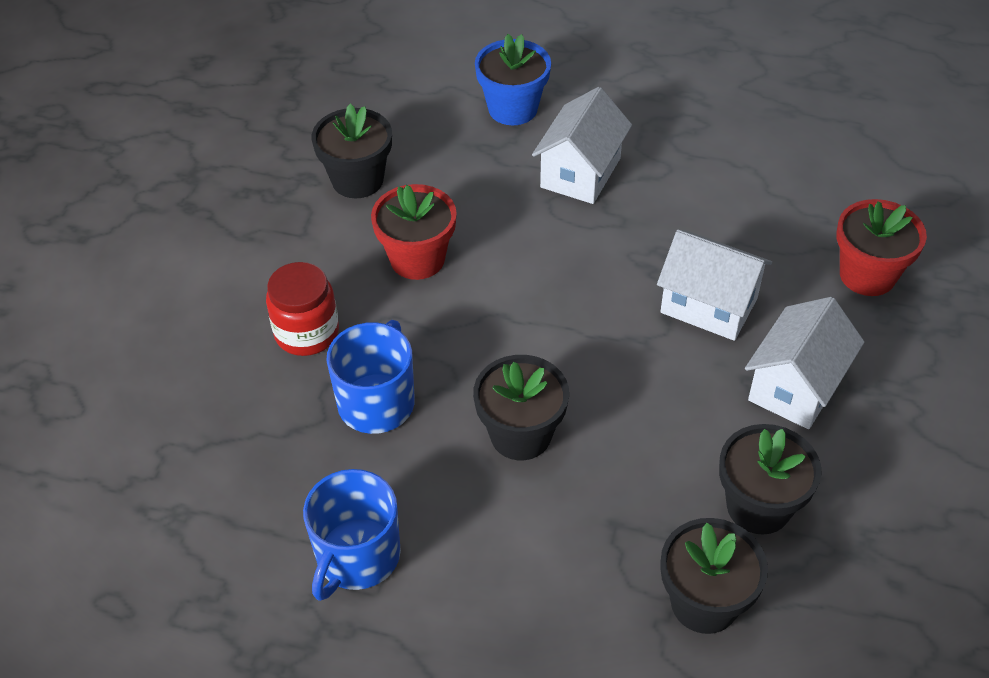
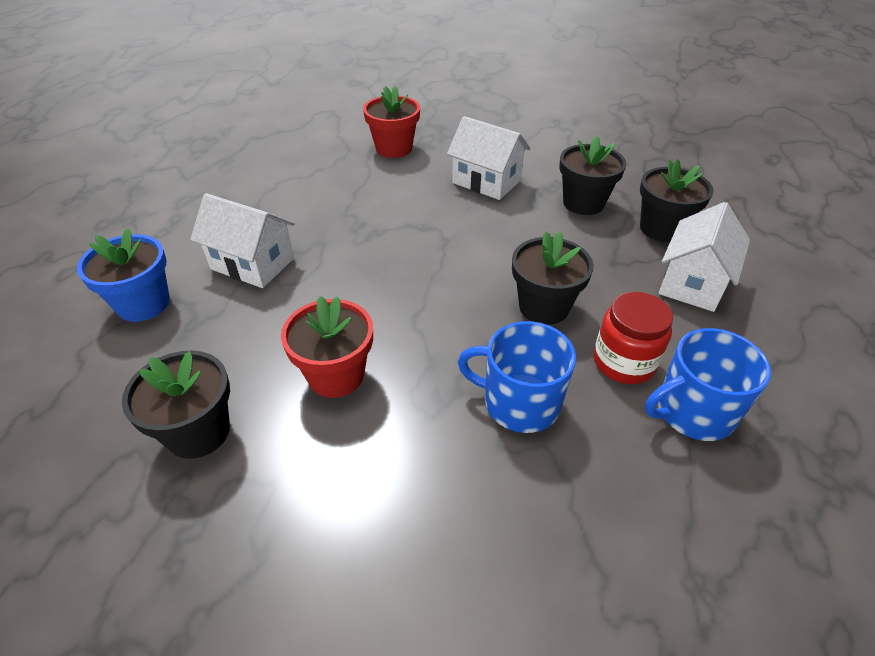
camera: 90 degrees left, 5 degrees down
(307, 333) = (430, 469): red jar -> red jar (623, 362)
(357, 556) = (692, 411): blue mug -> blue mug turned 135 degrees clockwise
(708, 305) = (414, 209): white house -> white house (692, 283)

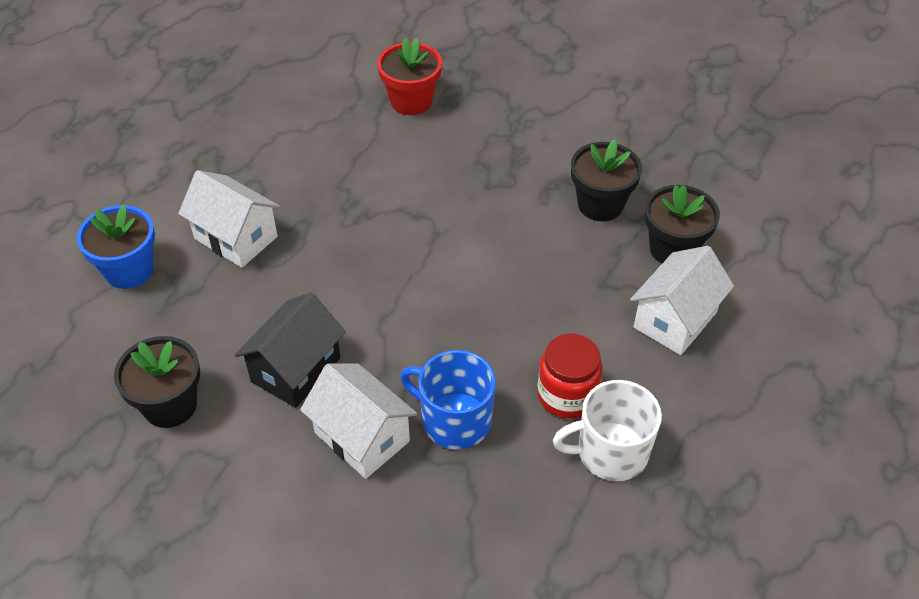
camera: 10 degrees right, 5 degrees up
(336, 375) = (296, 369): red flower pot -> black house
(486, 181) = (502, 162): white house -> white house (362, 437)
(544, 307) = (511, 326): black flower pot -> none
(692, 411) = (610, 452): blue mug -> white mug

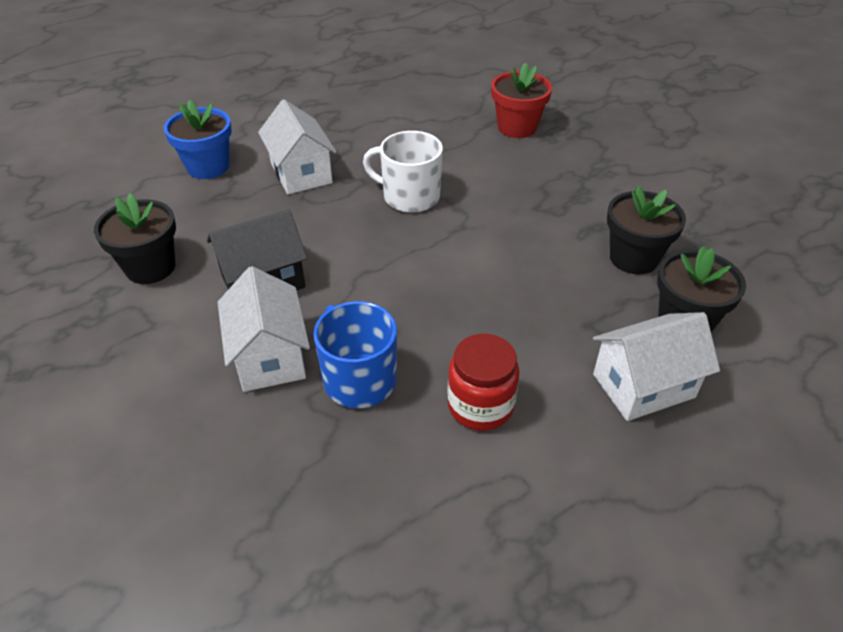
camera: 30 degrees right, 5 degrees down
(610, 452) = (485, 479): white mug -> white mug (409, 196)

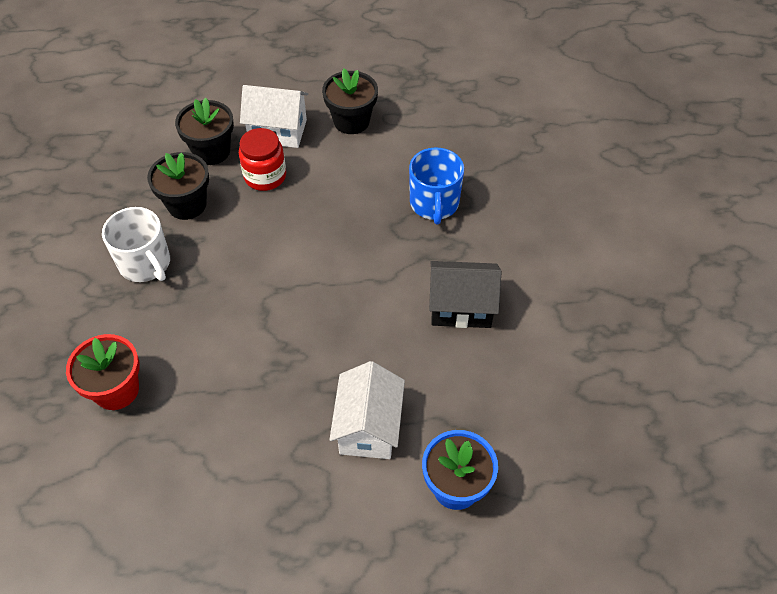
camera: 150 degrees left, 10 degrees up
(150, 267) = (545, 364): black flower pot -> black flower pot (351, 121)
(269, 356) = (482, 243): white house -> none
(409, 196) = (292, 343): white mug -> white mug (145, 263)
(480, 405) = (375, 159): red jar -> red jar (265, 176)

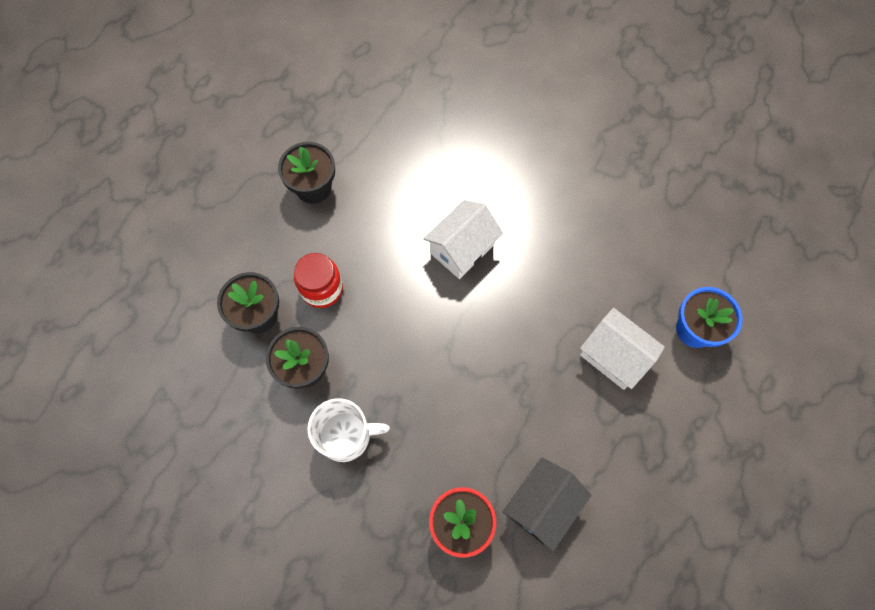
camera: 55 degrees left, 15 degrees up
(278, 131) = (278, 249): white house -> white house (462, 249)
(434, 203) = (447, 184): blue mug -> none
(461, 307) = (555, 230): black house -> black house (541, 505)

